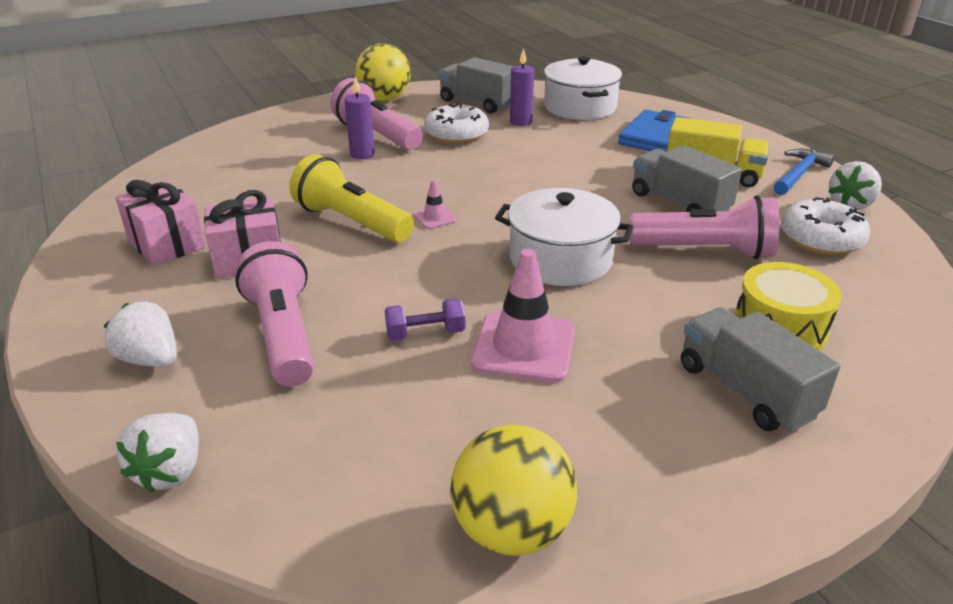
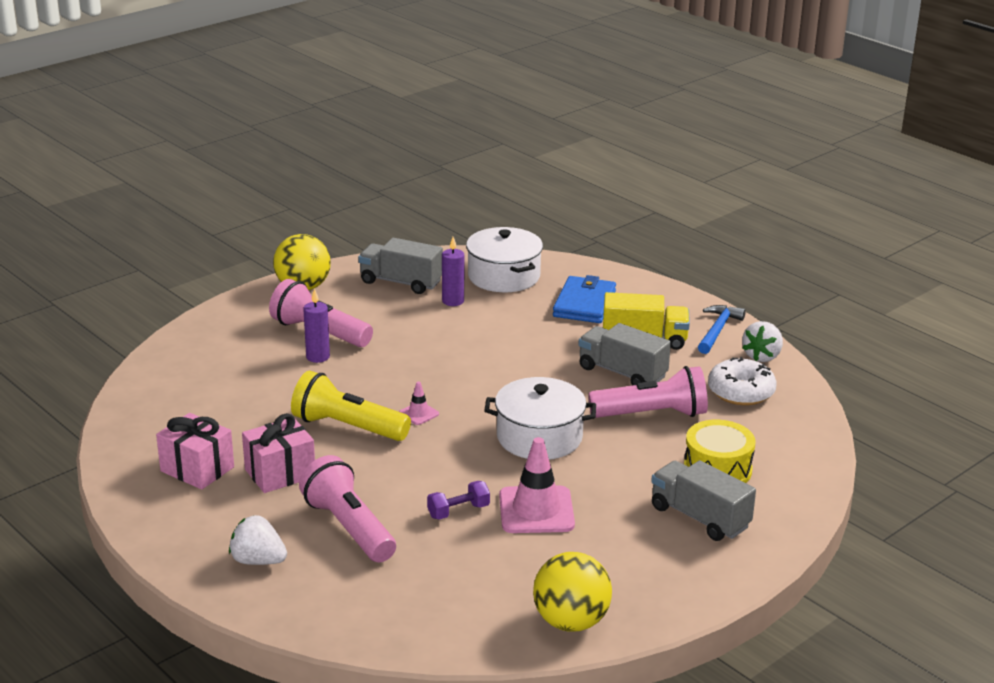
camera: 15 degrees left, 5 degrees down
(171, 471) = (329, 627): white strawberry -> none
(456, 134) = (397, 323): white donut -> none

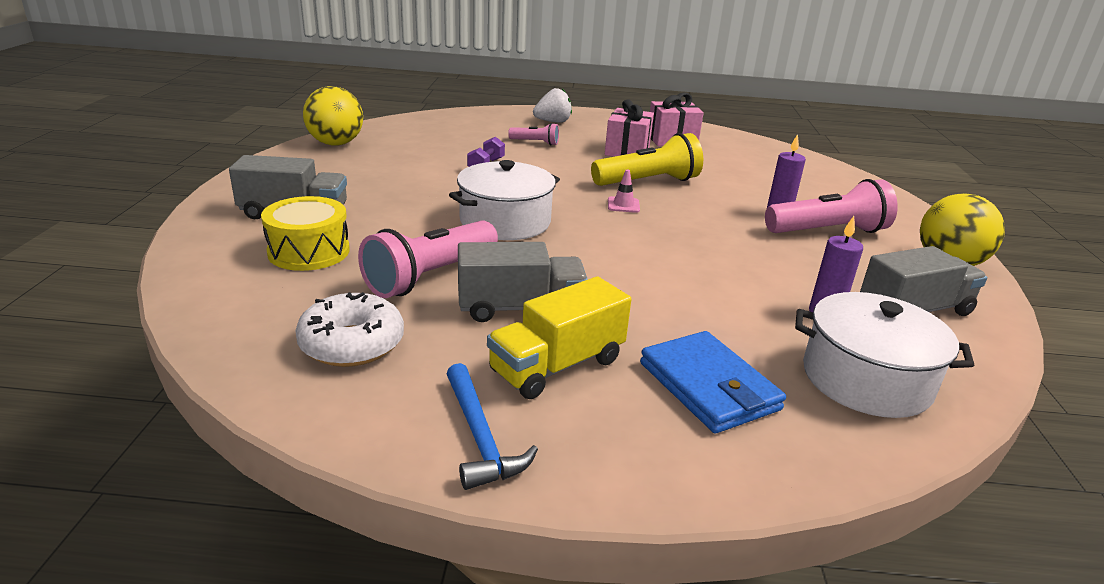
camera: 135 degrees right, 0 degrees up
(349, 528) = (535, 142): pink flashlight -> pink flashlight, size x0.51
(536, 510) = (434, 180): pink traffic cone -> none
(762, 356) = (366, 418): white strawberry -> none

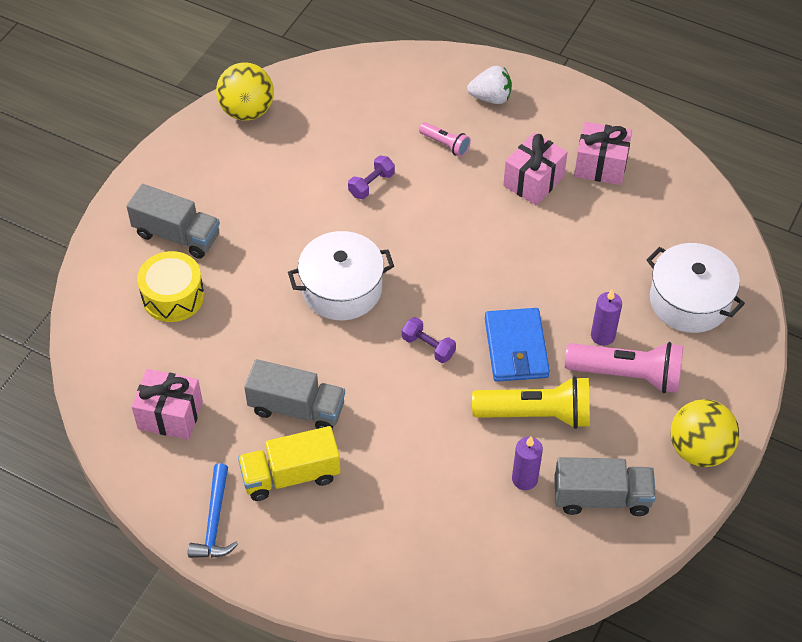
camera: 25 degrees right, 25 degrees up
(352, 344) = (170, 415): white donut -> pink gift
(430, 276) = (249, 352): pink flashlight -> none
(623, 205) = (462, 286): pink traffic cone -> none
(627, 243) = (428, 347): none -> purple dumbbell
(648, 182) = (514, 249): yellow flashlight -> yellow flashlight (536, 414)
(708, 386) = (378, 524): blue wallet -> blue wallet (516, 348)
(866, 379) = (493, 552): white pot -> white pot (689, 301)

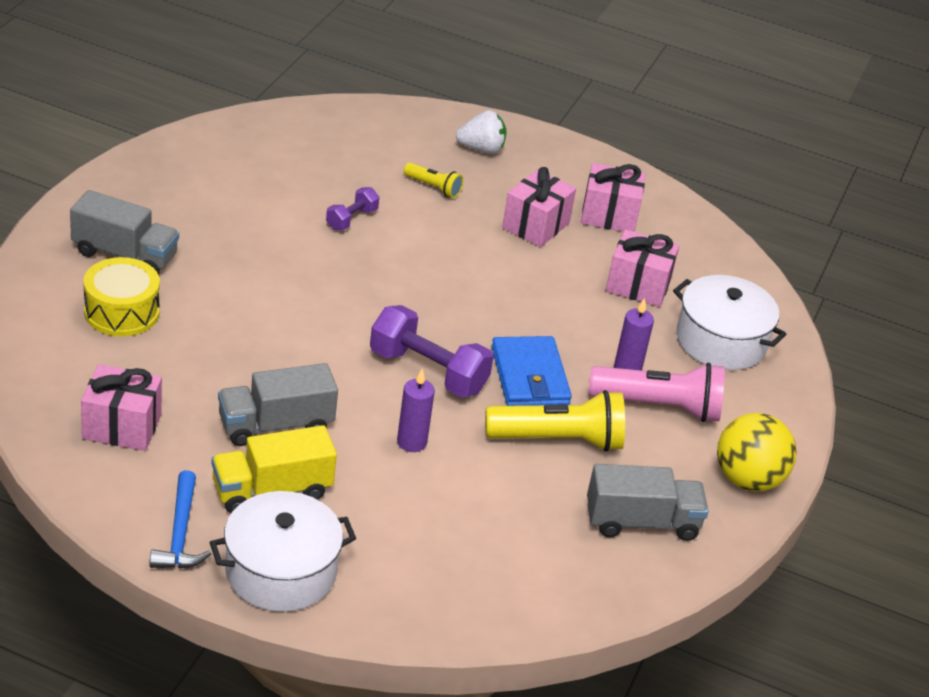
camera: 10 degrees left, 15 degrees down
(247, 111) = (203, 145): yellow ball -> none
(297, 408) = (275, 425): grey truck -> grey truck turned 150 degrees clockwise
(342, 289) = (323, 313): white pot -> white pot (281, 571)
(428, 347) = (428, 372): purple dumbbell -> purple dumbbell, size x1.88
(445, 144) = (433, 187): pink flashlight -> yellow flashlight
(524, 479) = (550, 502): purple candle -> purple candle (411, 442)
(620, 243) = (638, 285): none -> pink gift

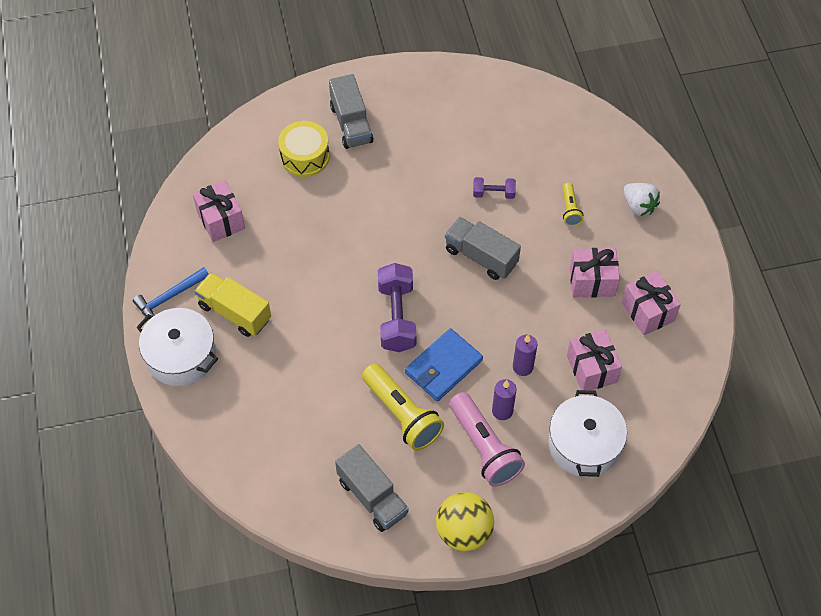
camera: 60 degrees right, 20 degrees up
(275, 425) = (284, 280): grey truck -> grey truck (481, 256)
(411, 442) = (331, 347): purple candle -> purple candle (522, 367)

